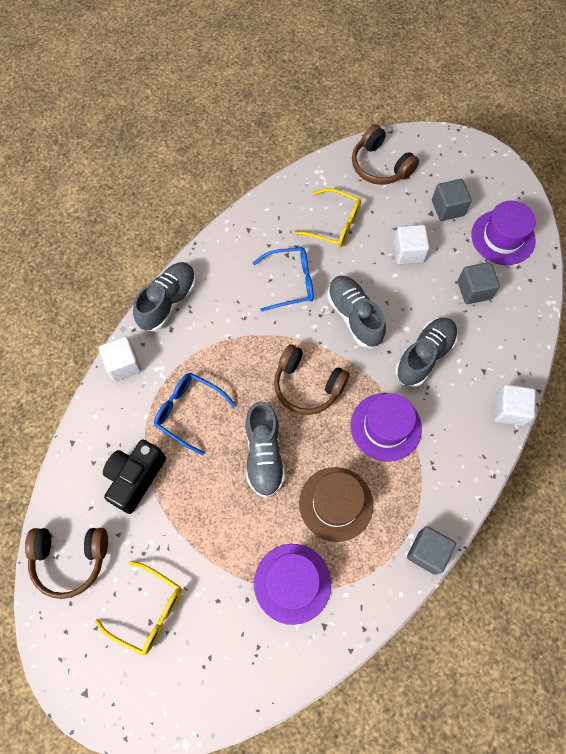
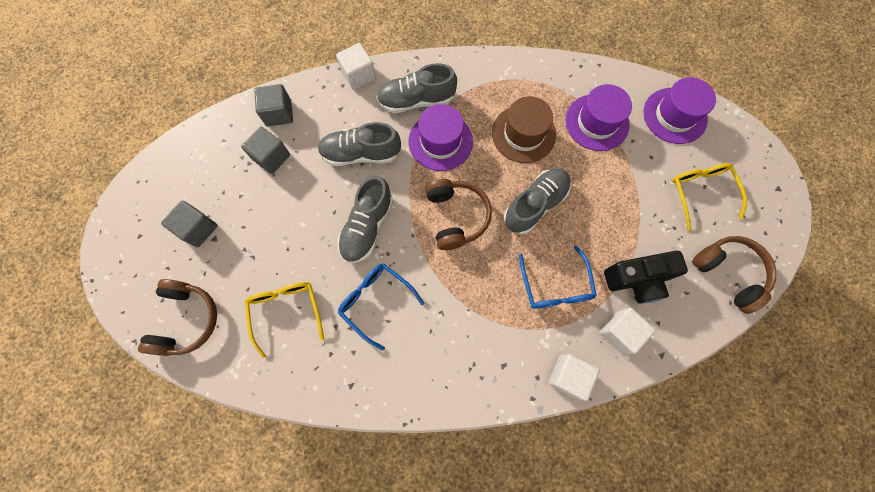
camera: 130 degrees left, 5 degrees up
(168, 302) = (482, 392): grey shoe -> grey shoe (416, 100)
(408, 252) = (270, 229): white cube -> white cube (619, 332)
(427, 552) = (502, 62): grey cube -> grey cube (279, 113)
(503, 237) = (200, 168): purple hat -> purple hat (674, 115)

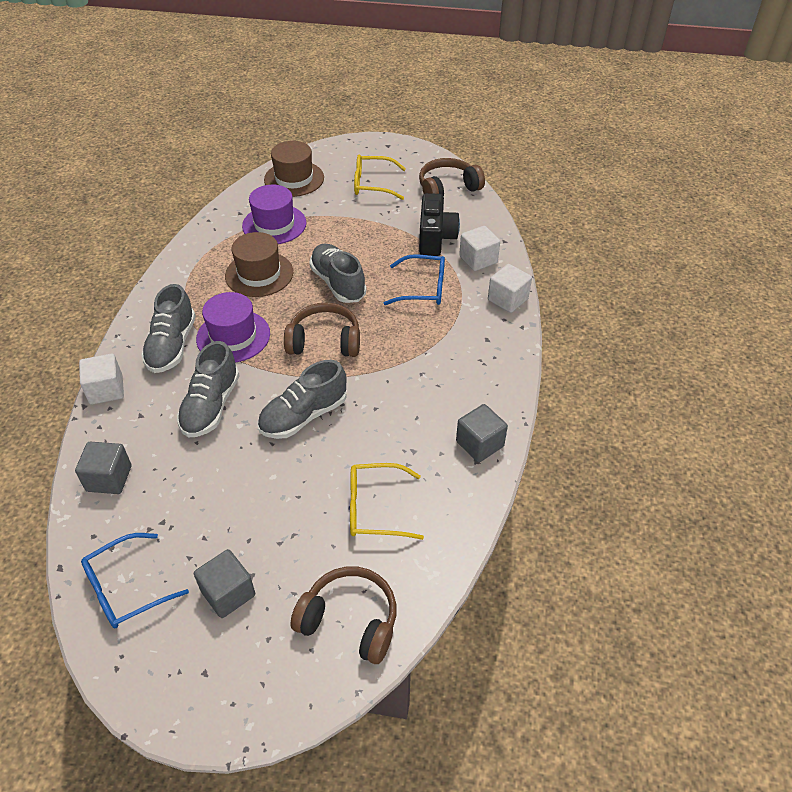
camera: 75 degrees left, 25 degrees down
(271, 157) = (167, 495): grey cube -> grey cube (479, 444)
(367, 227) = (304, 416): grey shoe -> grey shoe turned 105 degrees clockwise
(376, 301) = (392, 423): blue glasses -> blue glasses (126, 588)
(674, 115) = (294, 179): purple hat -> brown hat

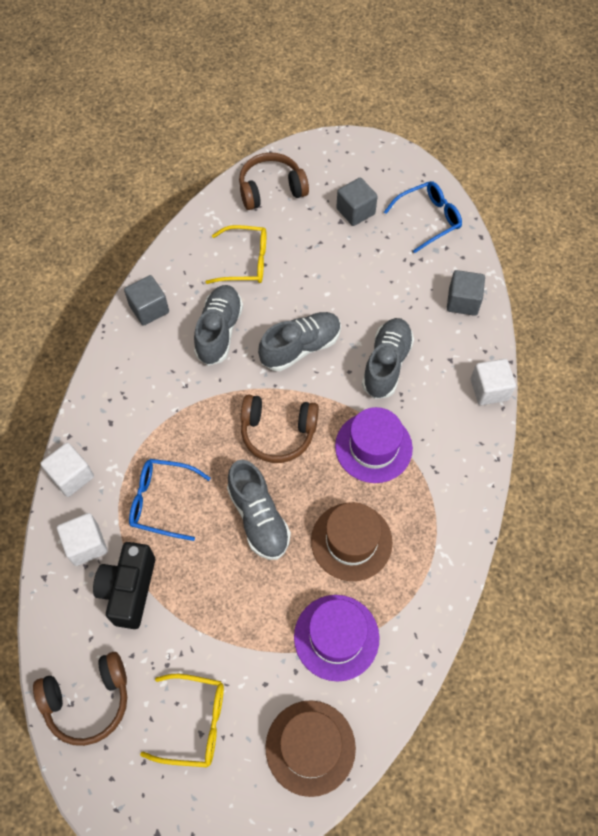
camera: 175 degrees left, 15 degrees up
(172, 346) = (436, 439): grey shoe -> grey shoe (219, 331)
(350, 620) = (271, 189): brown headphones -> brown headphones turned 135 degrees clockwise

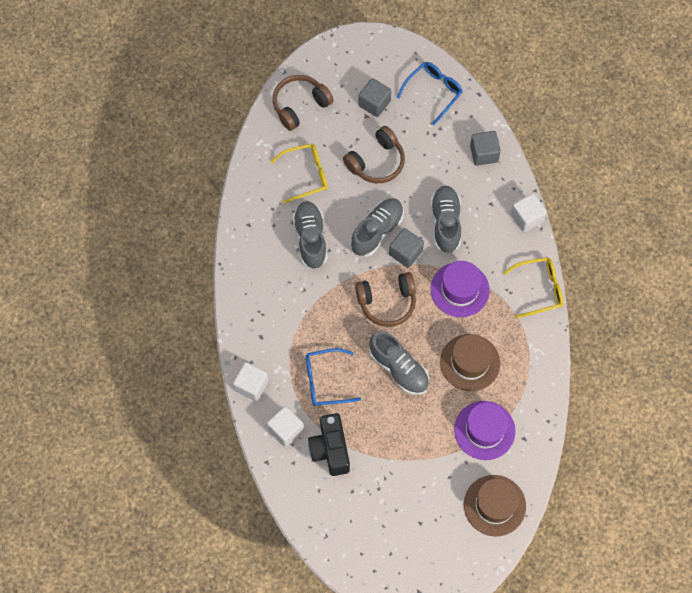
camera: 20 degrees left, 5 degrees up
(88, 700) = (336, 530): brown headphones -> brown headphones (376, 162)
(149, 309) = (249, 238): grey cube -> grey cube (405, 252)
(194, 722) = (413, 517): yellow glasses -> yellow glasses (539, 289)

